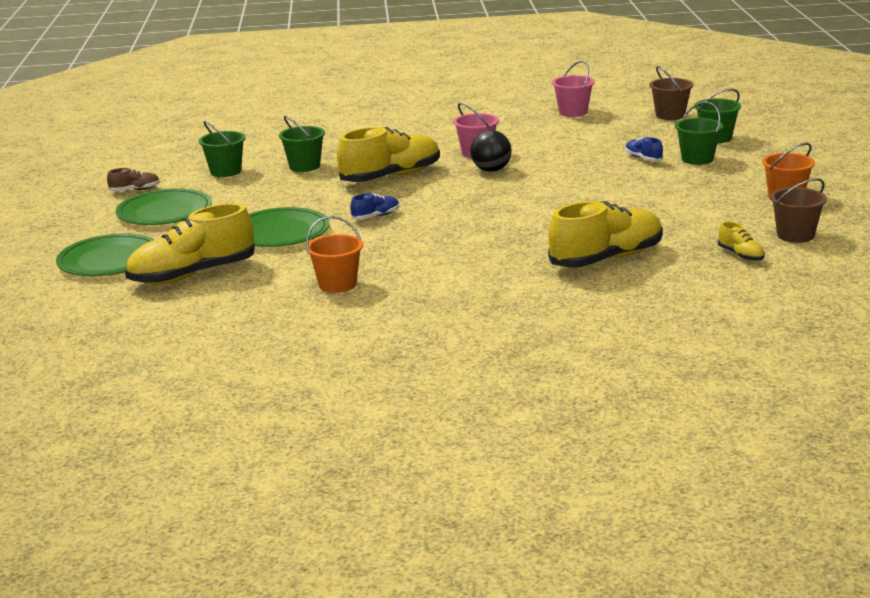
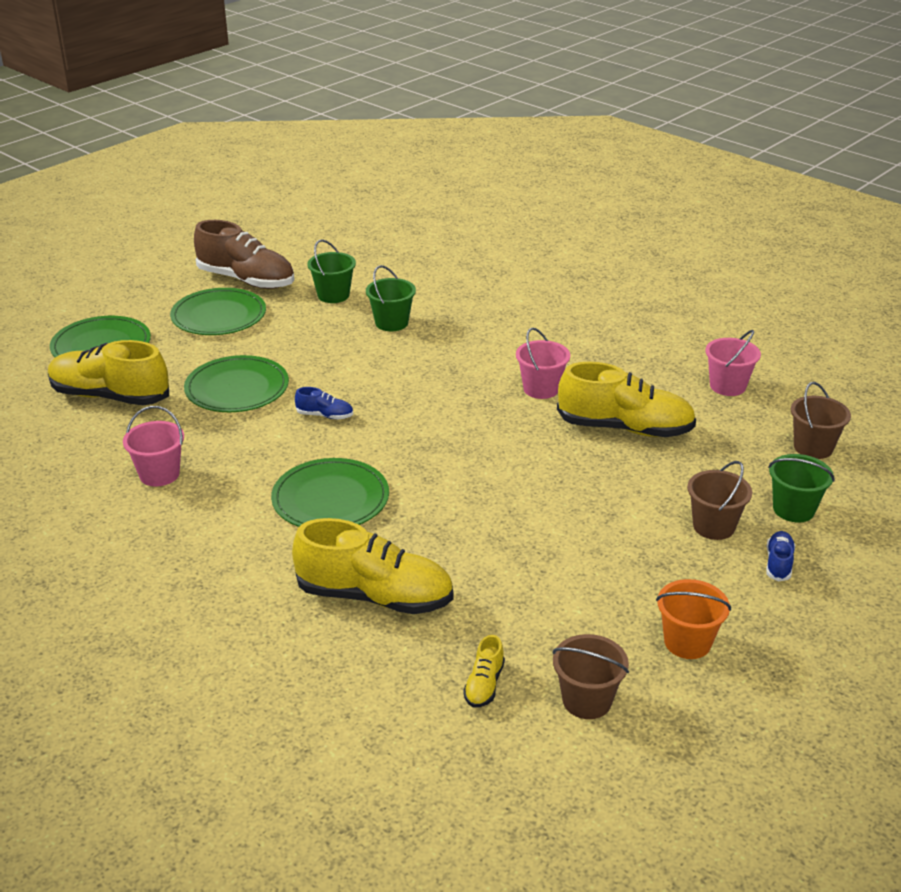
camera: 45 degrees right, 10 degrees up
(135, 190) = (246, 280): brown shoe -> brown shoe, size x2.26
(337, 284) = (159, 474): orange bucket -> pink bucket
(391, 177) = (423, 375): yellow shoe -> yellow shoe (625, 428)
(477, 242) = (330, 499): none -> green plate
(491, 170) = (510, 418): black ball -> none
(643, 158) = (665, 491): blue shoe -> blue shoe (778, 563)
(697, 159) = (713, 526): green bucket -> brown bucket

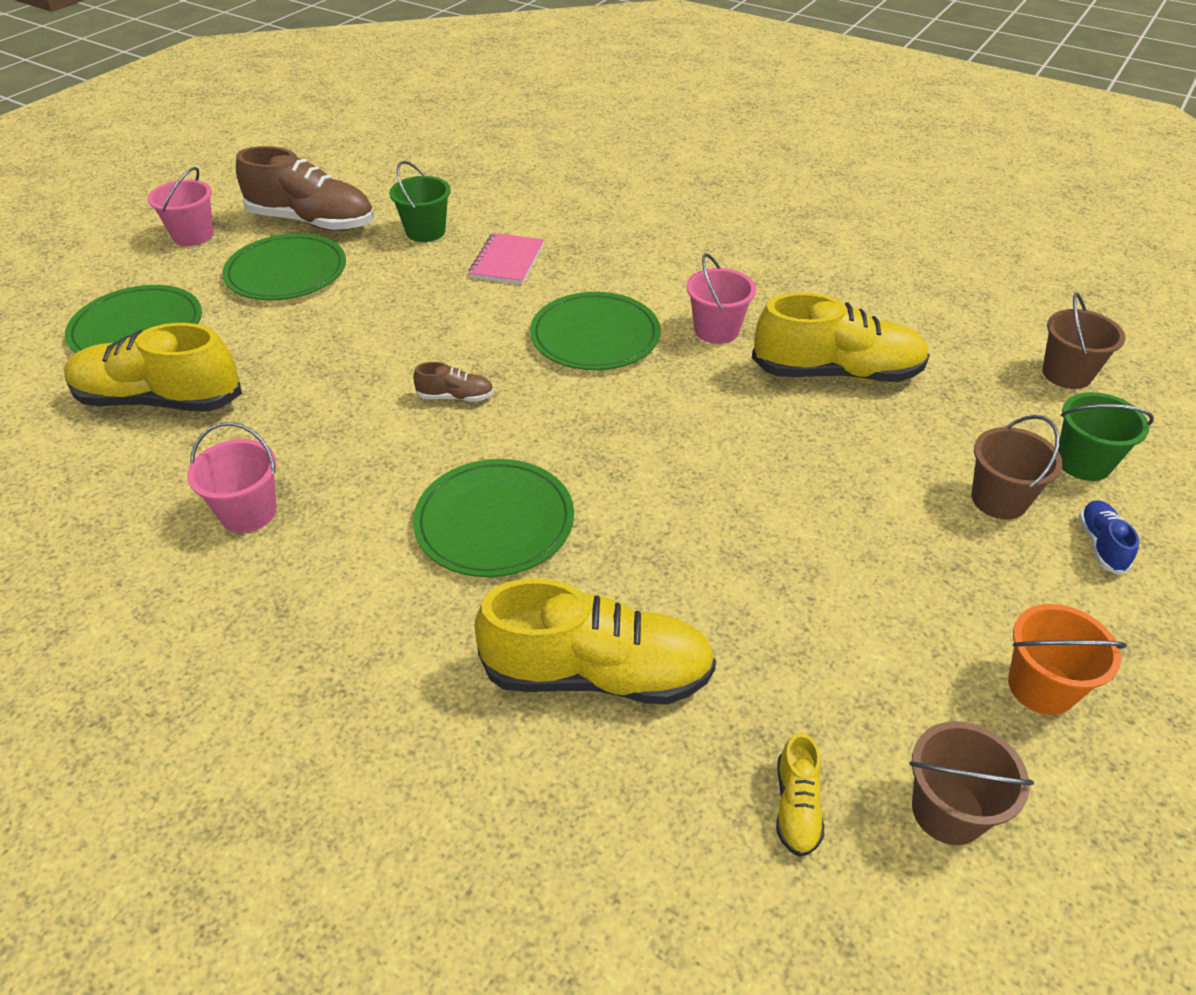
camera: 10 degrees left, 10 degrees up
(237, 388) = (331, 370): green plate -> green plate (595, 336)
(325, 415) = (455, 397): blue shoe -> brown shoe
(391, 323) = (507, 261): green bucket -> pink notebook
(727, 386) = (934, 303): pink bucket -> pink bucket (193, 235)

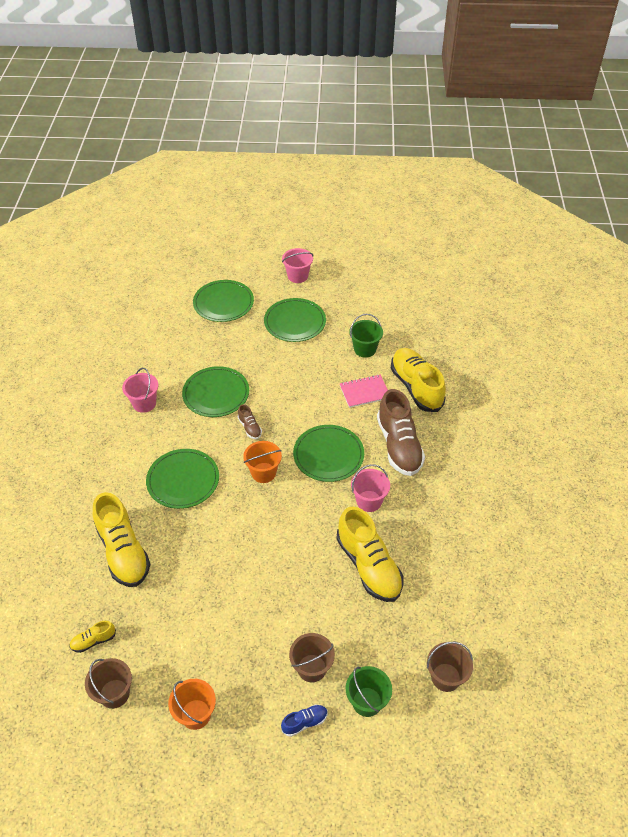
camera: 60 degrees right, 5 degrees up
(160, 400) = (187, 339): yellow shoe -> yellow shoe (416, 387)
(312, 222) = (340, 306): brown shoe -> brown shoe (399, 445)
(336, 409) = (216, 394): none -> green plate
(568, 415) = (263, 473): none -> orange bucket

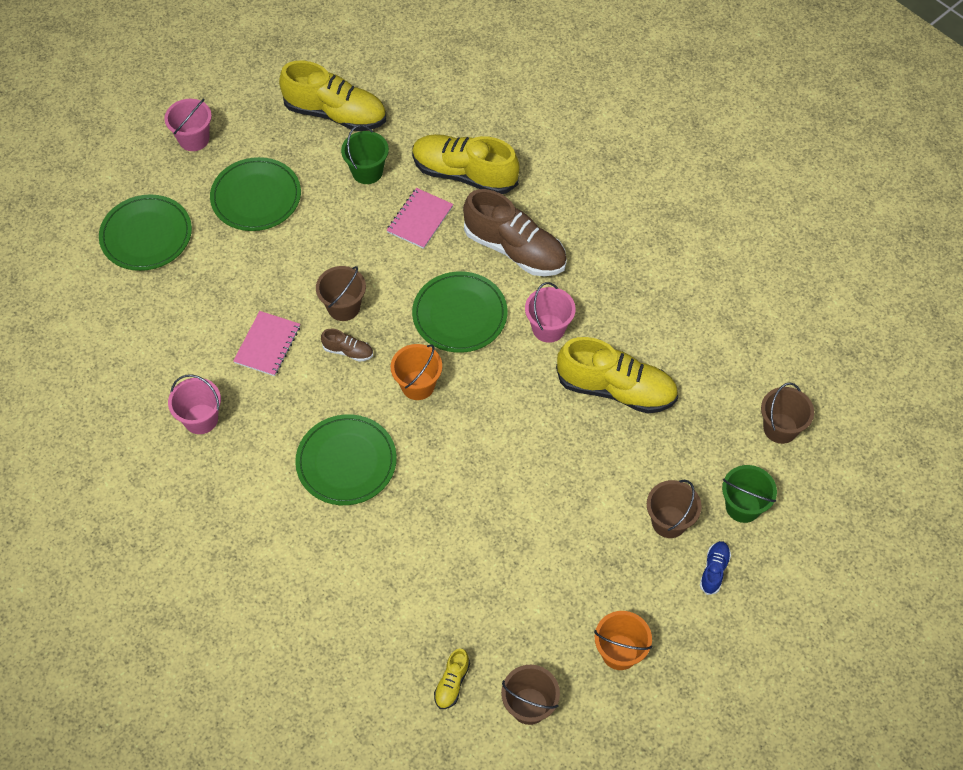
camera: 45 degrees left, 10 degrees up
(123, 551) = (375, 581): yellow shoe -> yellow shoe (335, 114)
(216, 394) = (267, 345): green plate -> pink notebook
(273, 405) = (343, 307): none -> brown bucket

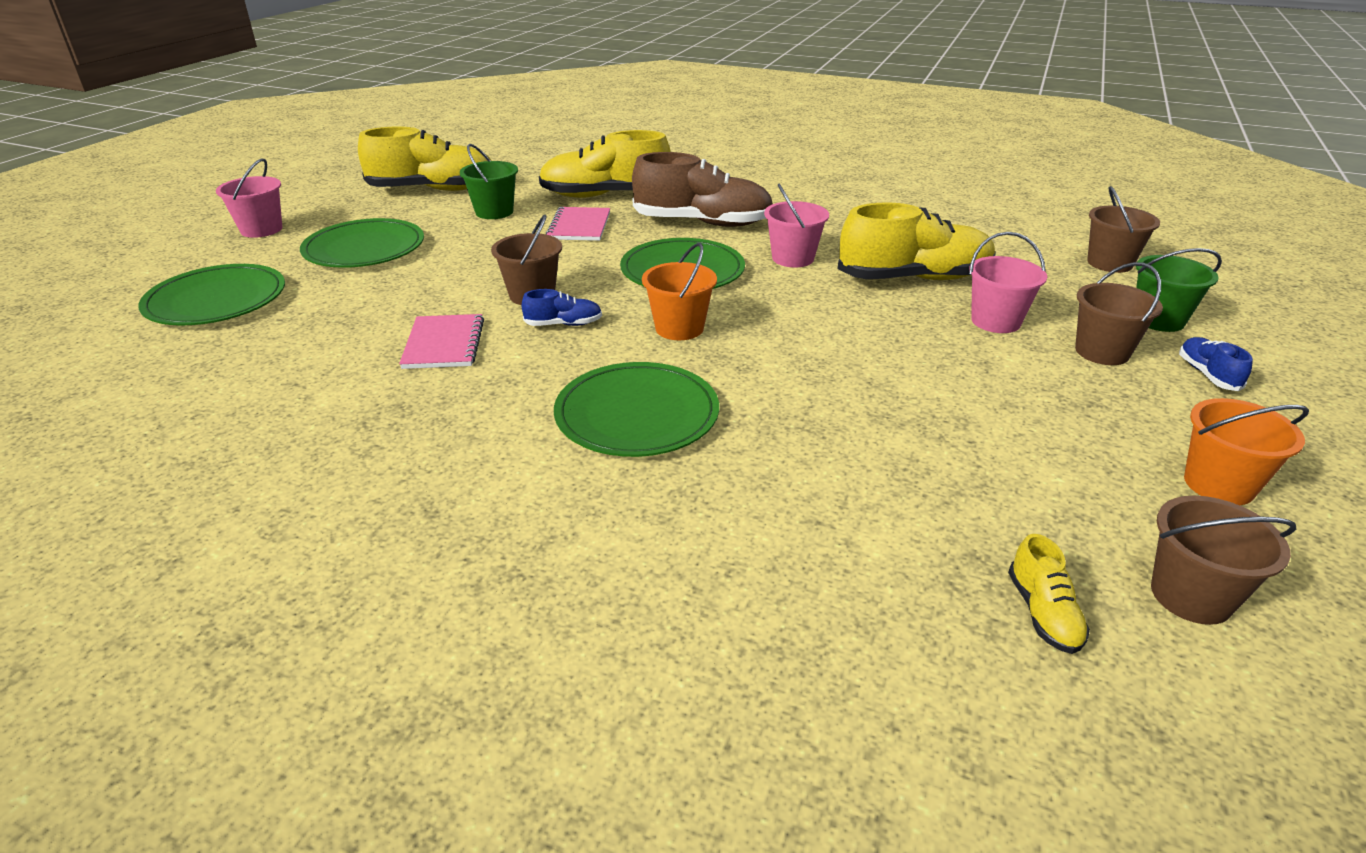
camera: 25 degrees left, 25 degrees down
(201, 419) = (372, 433): pink bucket -> pink bucket (995, 321)
(348, 351) = (563, 324): brown shoe -> blue shoe

